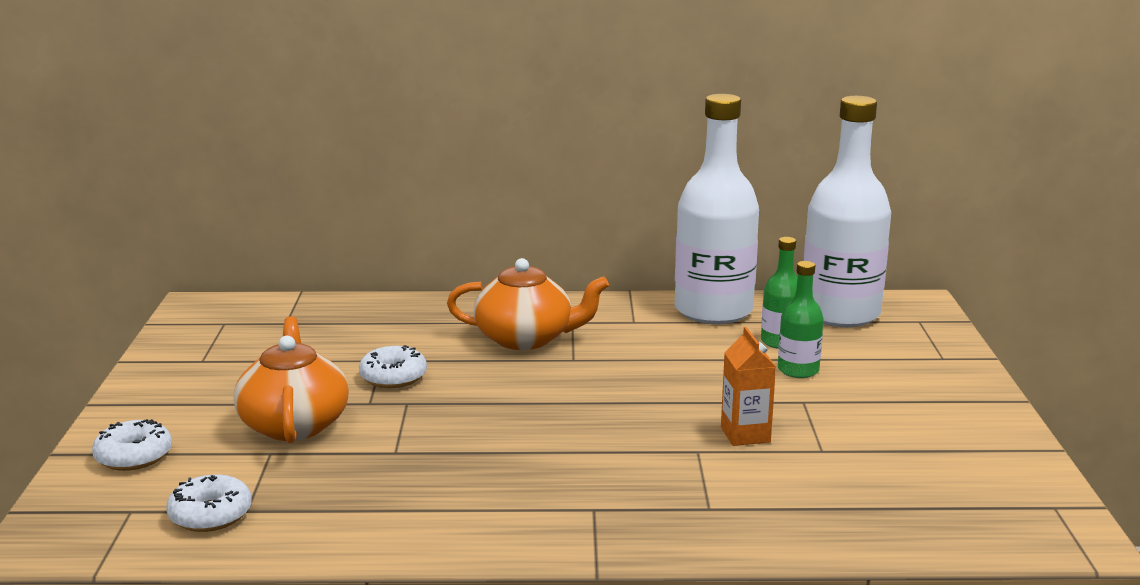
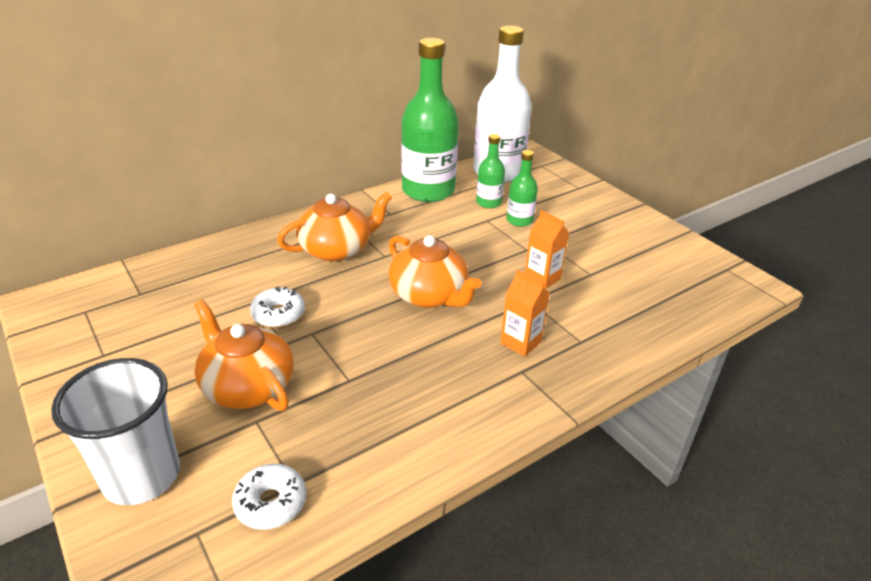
camera: 35 degrees left, 15 degrees up
(134, 456) = (141, 476): white donut -> white cup
(578, 409) = (429, 295): none -> orange teapot
(629, 484) = (520, 342): none -> orange carton
(713, 311) = (428, 191): white bottle -> green bottle

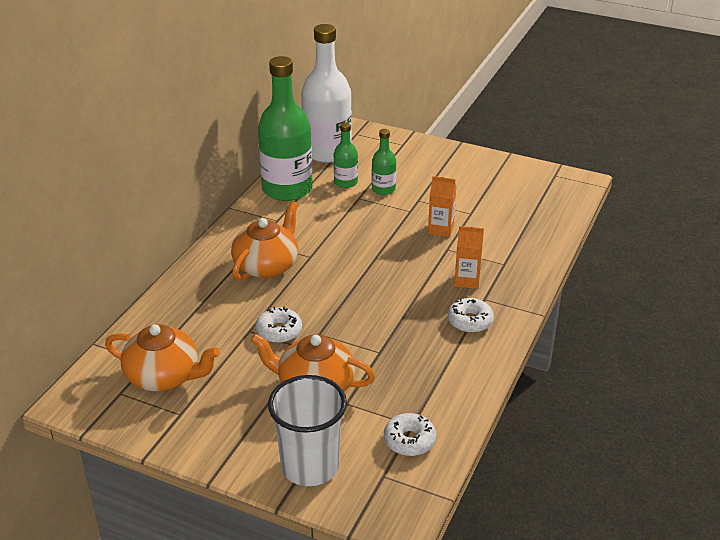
camera: 30 degrees left, 0 degrees up
(429, 295) = (374, 273): orange teapot -> orange teapot (164, 376)
(480, 390) = (470, 321): none -> white donut

